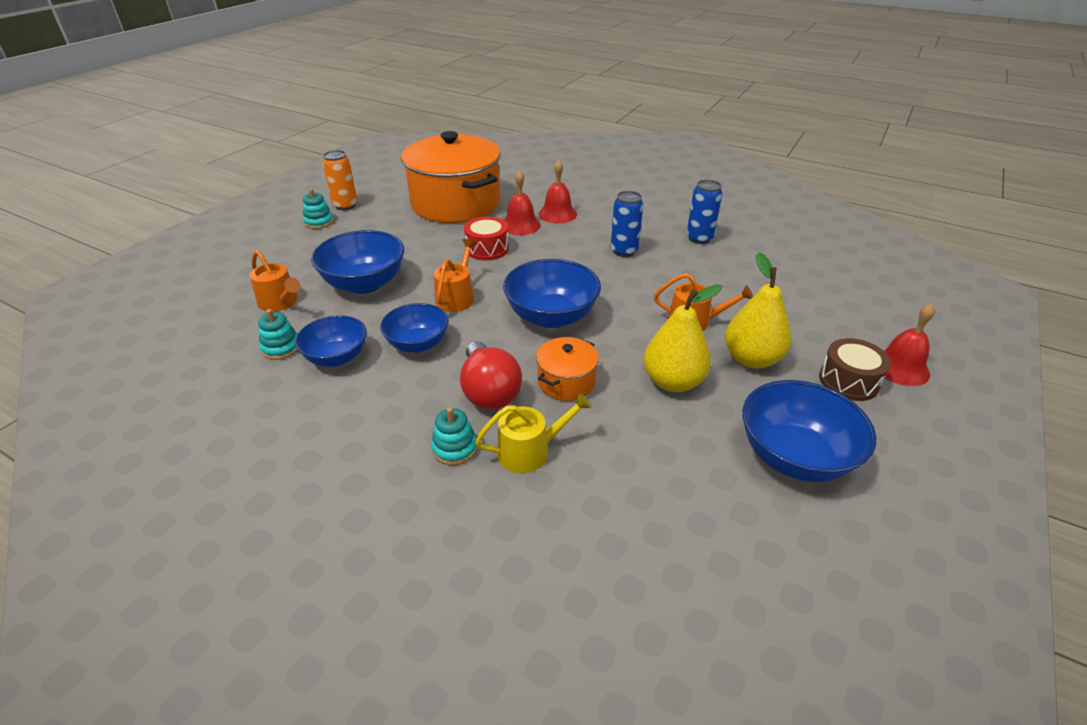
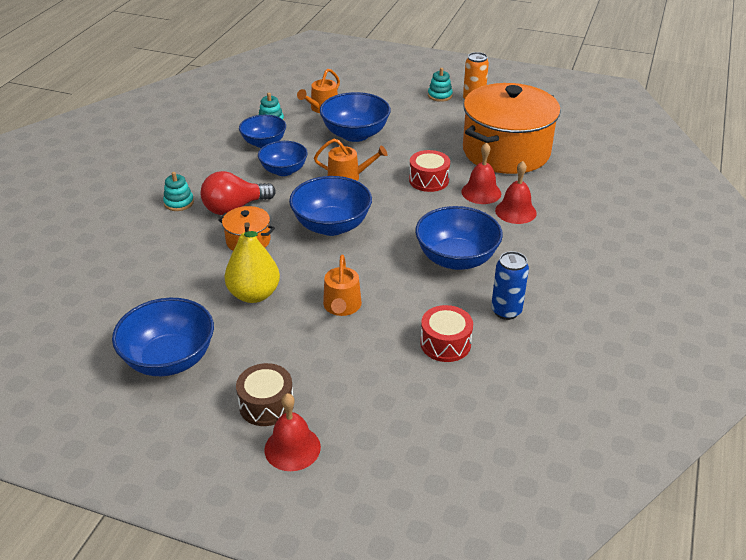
camera: 80 degrees right, 0 degrees up
(530, 451) = (176, 232): yellow watering can -> none
(624, 251) = (456, 259): blue can -> blue bowl
(744, 271) = (445, 343): none -> red drum
(751, 359) = (291, 342): yellow pear -> none

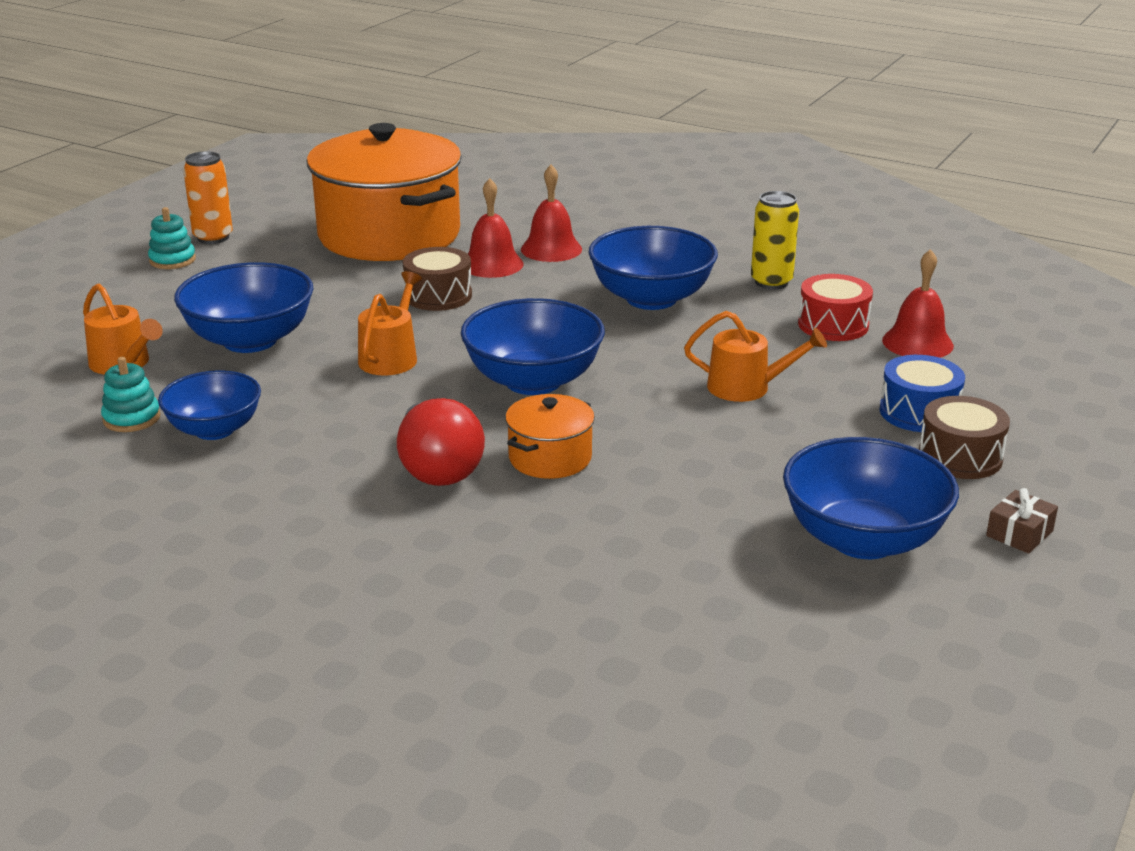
camera: 80 degrees left, 10 degrees down
(175, 429) = (1019, 533): none -> brown gift
(179, 203) = (388, 530): turquoise stacking toy -> none
(254, 294) = (704, 457): yellow pear -> none
(284, 170) = (333, 414): blue bowl -> none
(292, 448) = (1039, 441): red bell -> red bell (917, 343)
(323, 386) = (919, 412): none -> blue drum
(429, 180) = (438, 296): red drum -> brown drum
(506, 311) = (771, 282): blue can -> yellow can

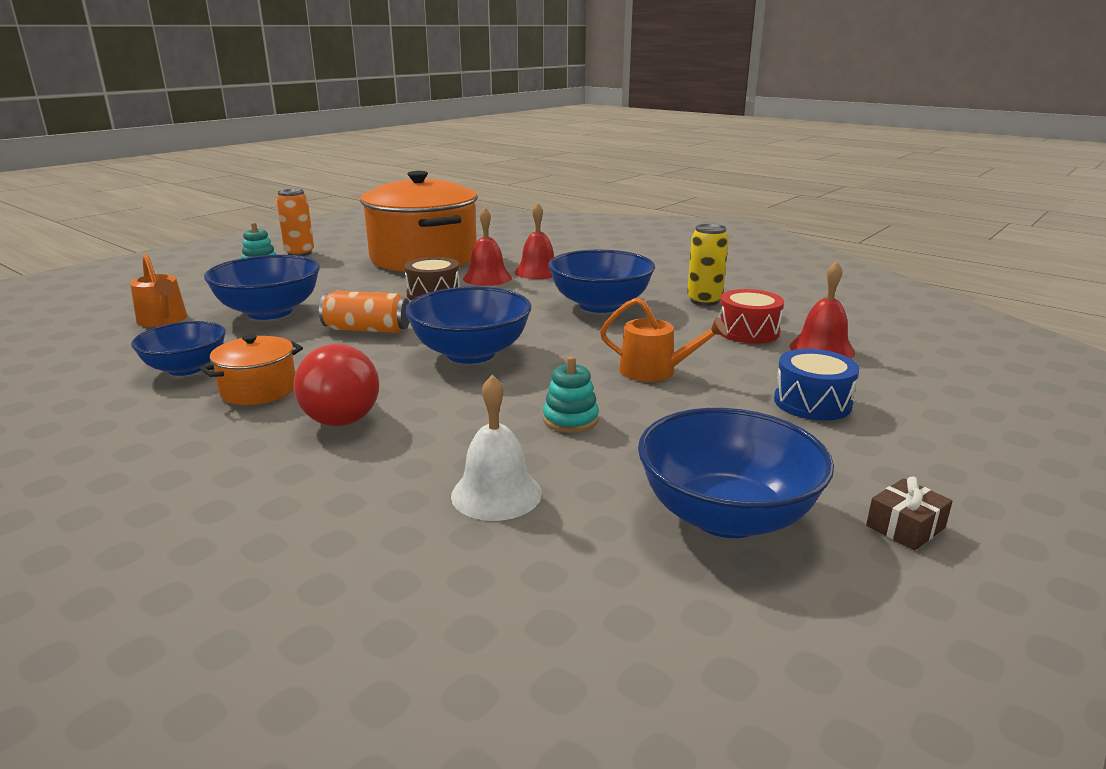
camera: 10 degrees right, 5 degrees down
(131, 418) = (131, 356): turquoise stacking toy -> turquoise stacking toy (570, 420)
(391, 357) = (367, 329): orange watering can -> orange can
(550, 458) = (448, 412): orange pot -> orange pot (259, 390)
(645, 540) = (496, 494): none -> white bell
(960, 457) = (848, 444): brown drum -> none

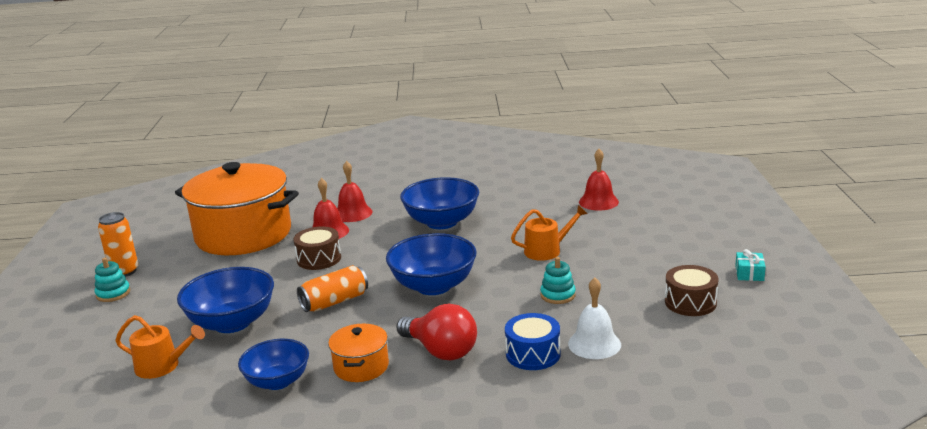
camera: 40 degrees left, 0 degrees up
(704, 301) = (492, 194): yellow can -> none
(726, 516) = (690, 302): blue bowl -> brown drum
(748, 332) = (549, 206): red drum -> none
(812, 403) = (640, 234): blue drum -> blue drum (533, 354)
(905, 527) = (749, 273): brown gift -> turquoise gift

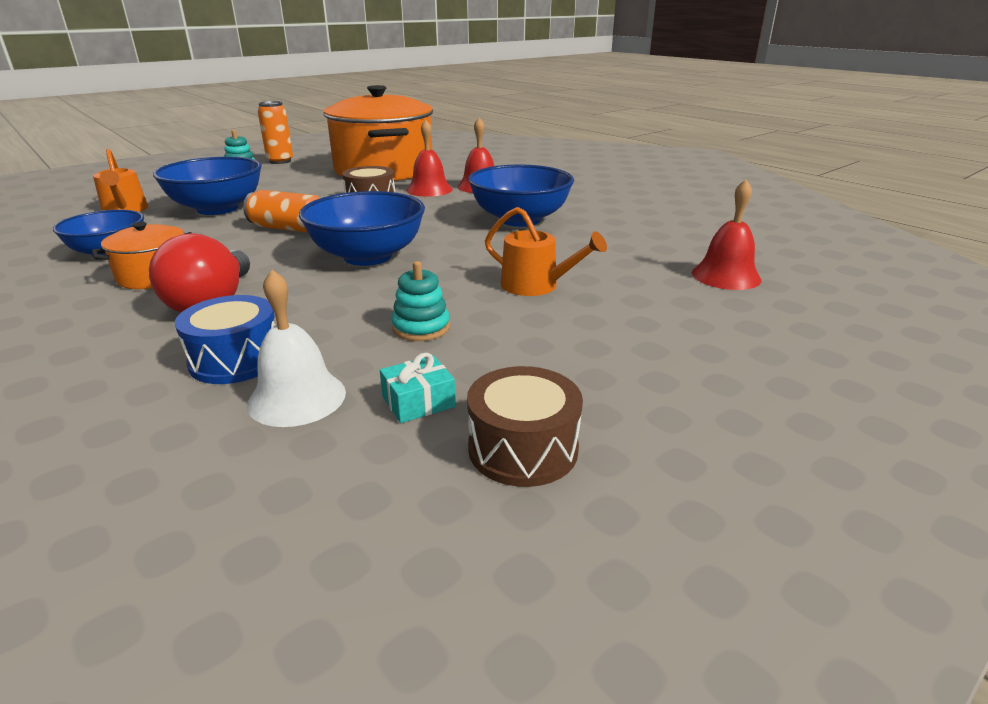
camera: 50 degrees right, 5 degrees up
(749, 273) = (728, 486): turquoise gift -> turquoise gift (418, 402)

